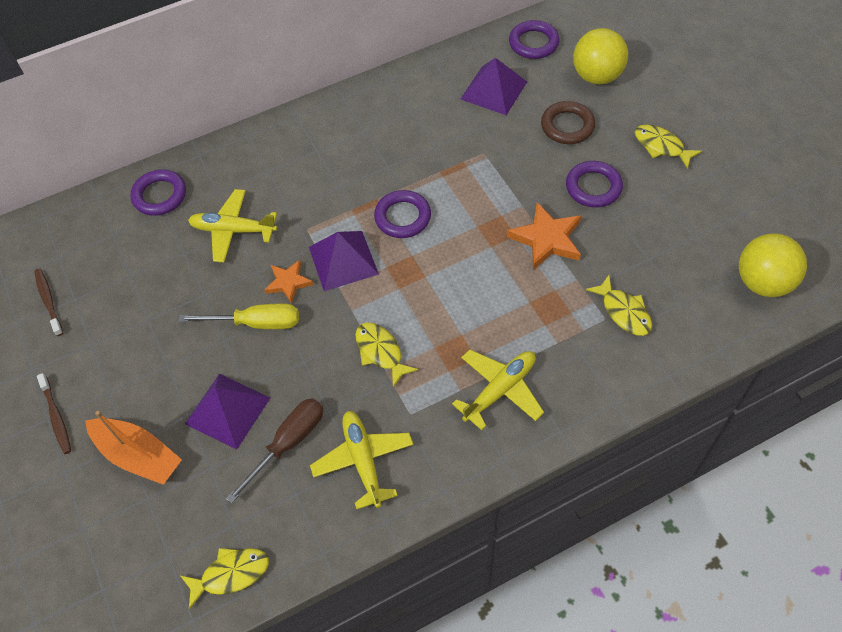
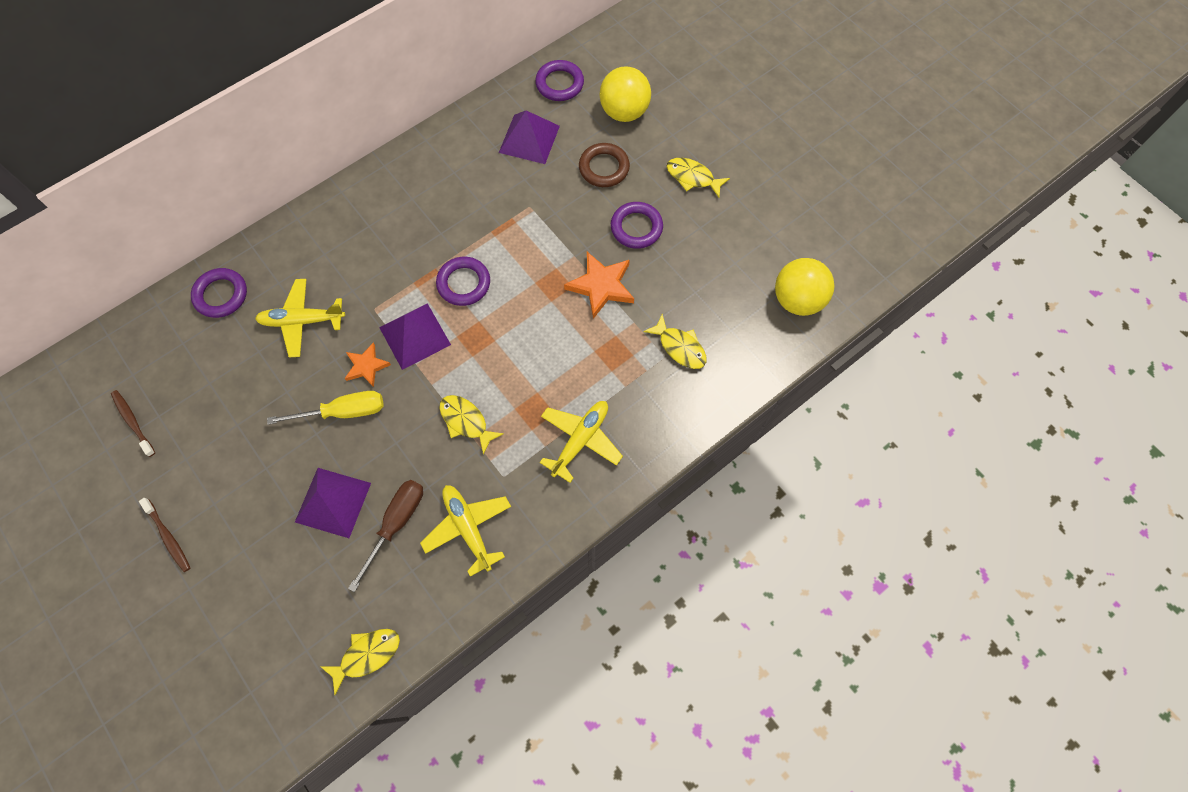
camera: 15 degrees left, 10 degrees up
(138, 455) = (257, 560): orange boat -> none

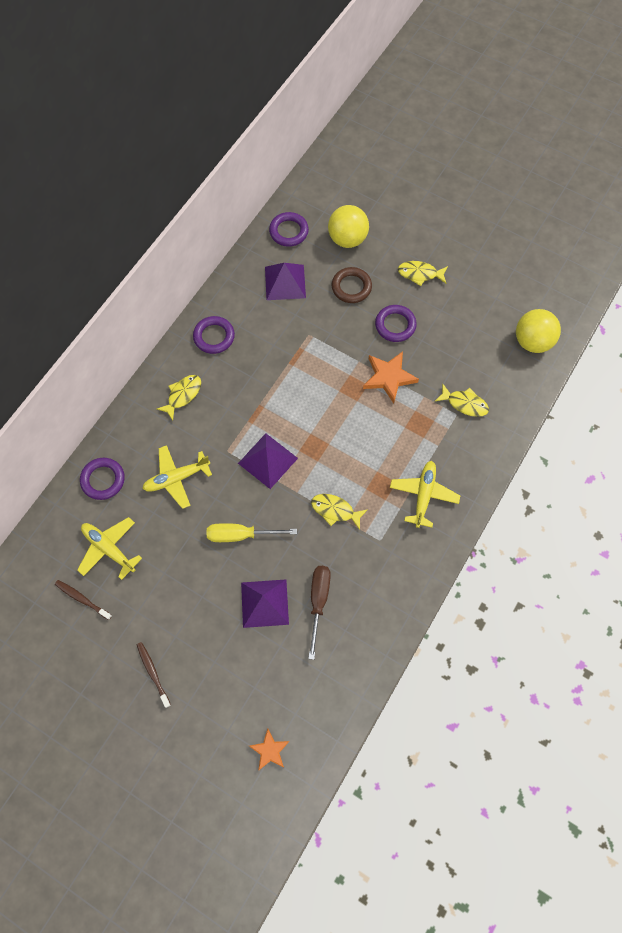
camera: 20 degrees left, 0 degrees up
(168, 537) = (153, 673): brown toothbrush -> brown toothbrush turned 150 degrees counterclockwise
(343, 412) = (240, 535): yellow screwdriver -> yellow screwdriver turned 150 degrees counterclockwise
(366, 366) = (242, 495): orange star -> orange star (269, 750)
(367, 655) = (341, 700): yellow fish -> yellow fish (183, 395)
(464, 283) = (286, 409): purple ring -> purple ring (214, 337)
(468, 528) = (371, 586): yellow plane -> yellow plane (109, 549)

